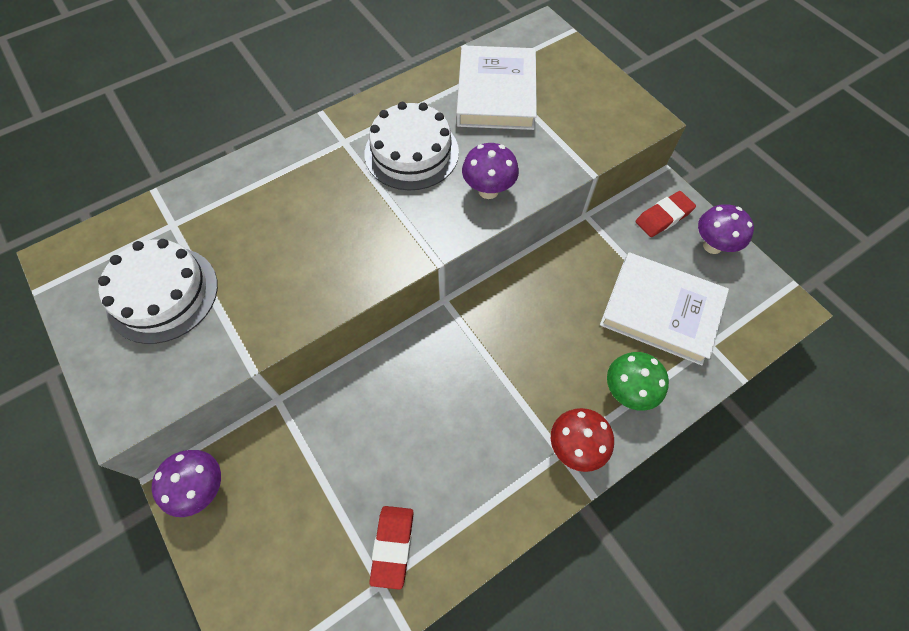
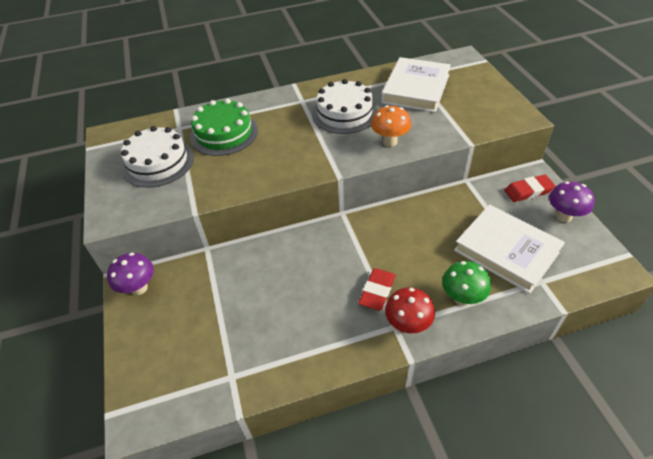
camera: 20 degrees right, 15 degrees down
(246, 221) = (224, 133): none -> green cake
(393, 546) = (249, 355): red eraser -> red eraser (377, 291)
(488, 190) = (389, 141): purple mushroom -> orange mushroom

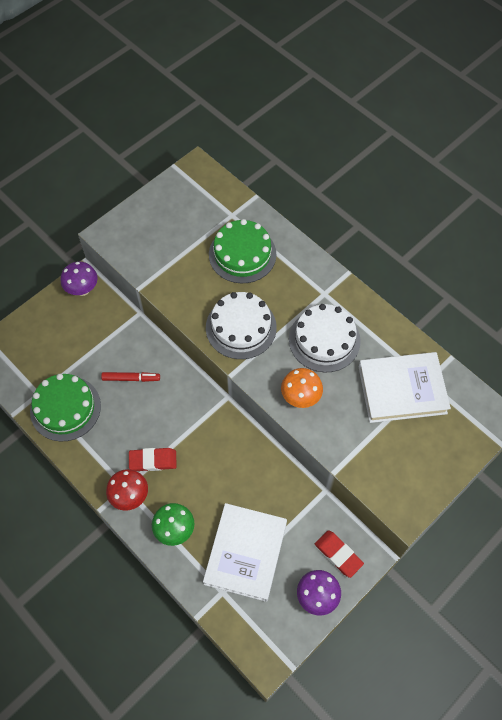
camera: 60 degrees right, 15 degrees up
(158, 162) = (181, 227): white cake -> white cake (241, 327)
(268, 353) = (65, 408): none -> green cake
(274, 279) = (131, 378): none -> red marker

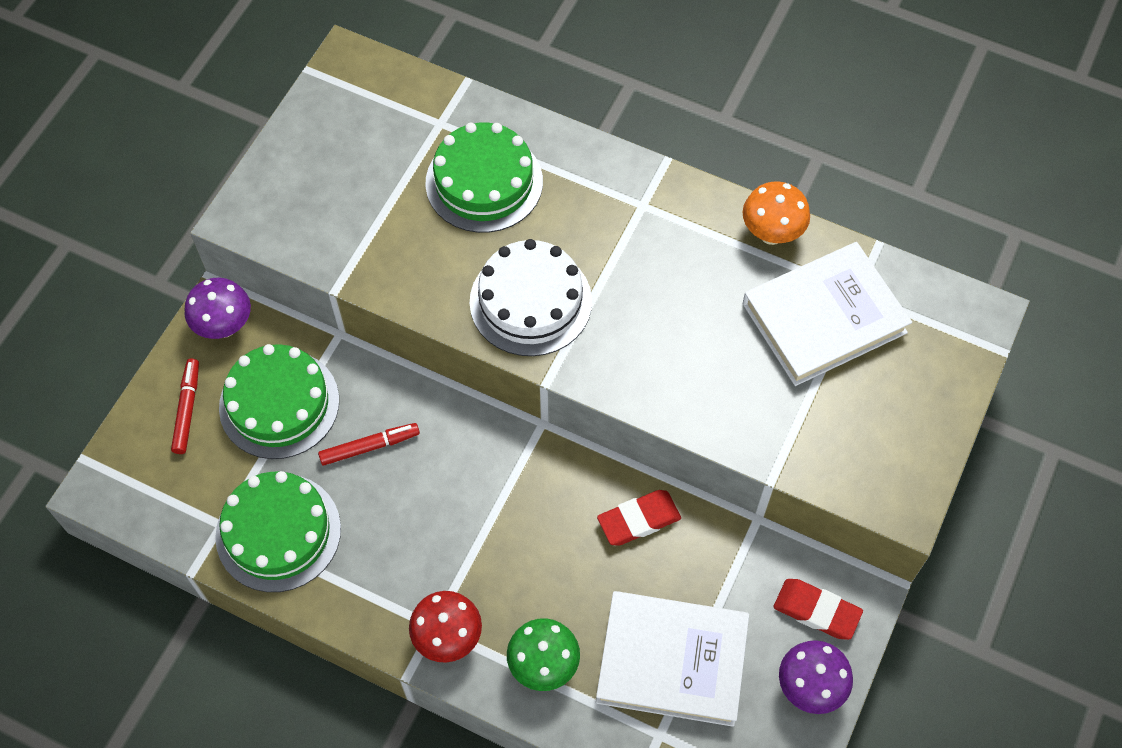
camera: 20 degrees left, 0 degrees up
(46, 327) = (187, 409): none -> red marker
(94, 340) = (279, 404): none -> green cake
(153, 461) = (462, 567): red eraser -> red eraser (639, 520)
(245, 553) = (672, 661): white book -> white book turned 75 degrees counterclockwise
(300, 397) = (671, 382): orange mushroom -> orange mushroom (771, 233)
(324, 340) = (672, 279): white cake -> none

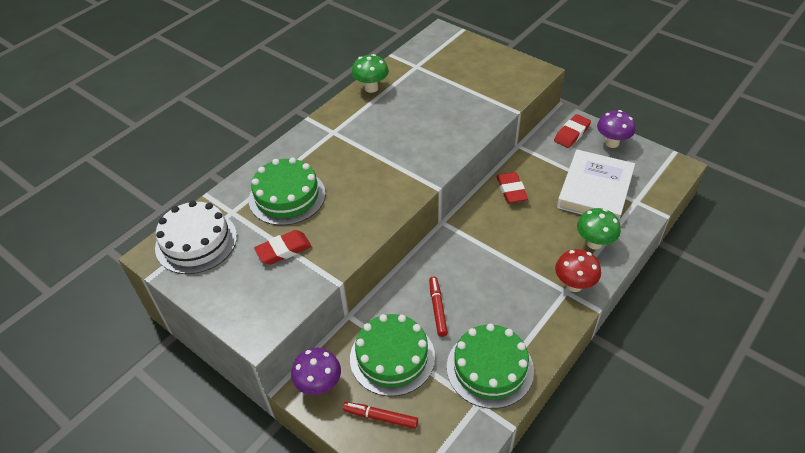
camera: 75 degrees left, 15 degrees down
(380, 208) = (283, 250): none -> red eraser
(530, 301) = (380, 187): white cake -> white cake (196, 242)
(771, 233) = (371, 88): orange mushroom -> green mushroom
(824, 318) = (428, 79): white book -> none

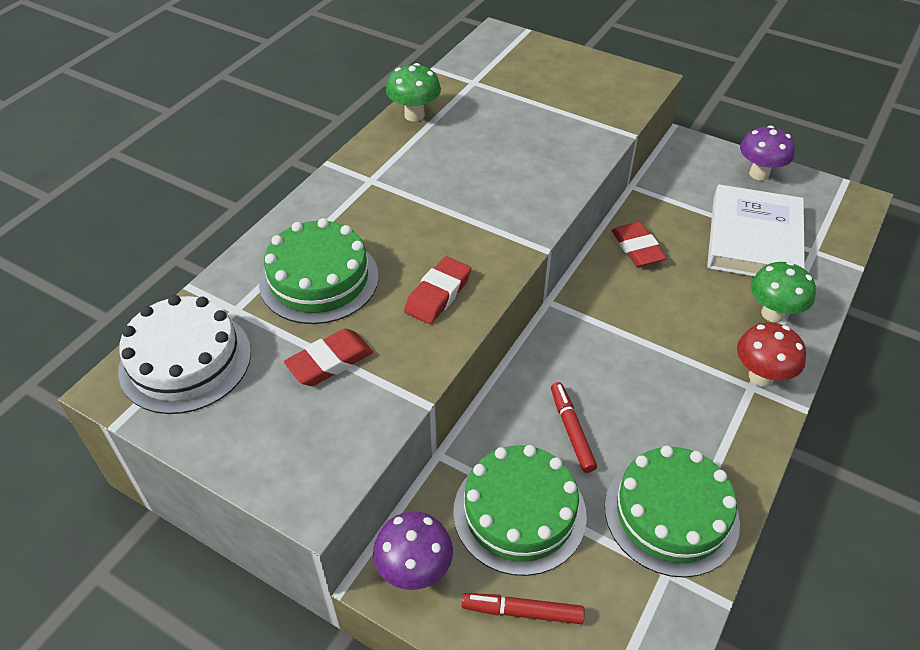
camera: 10 degrees left, 0 degrees up
(571, 133) = (701, 165): red eraser -> red eraser (438, 294)

